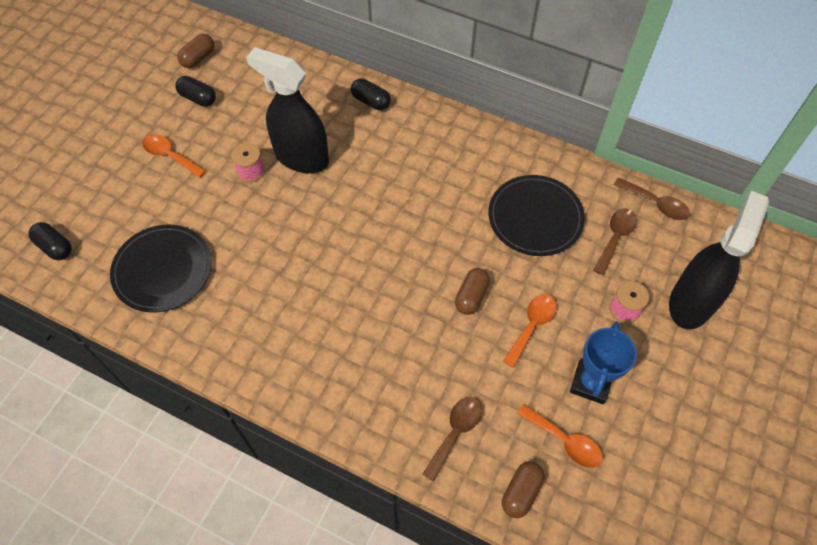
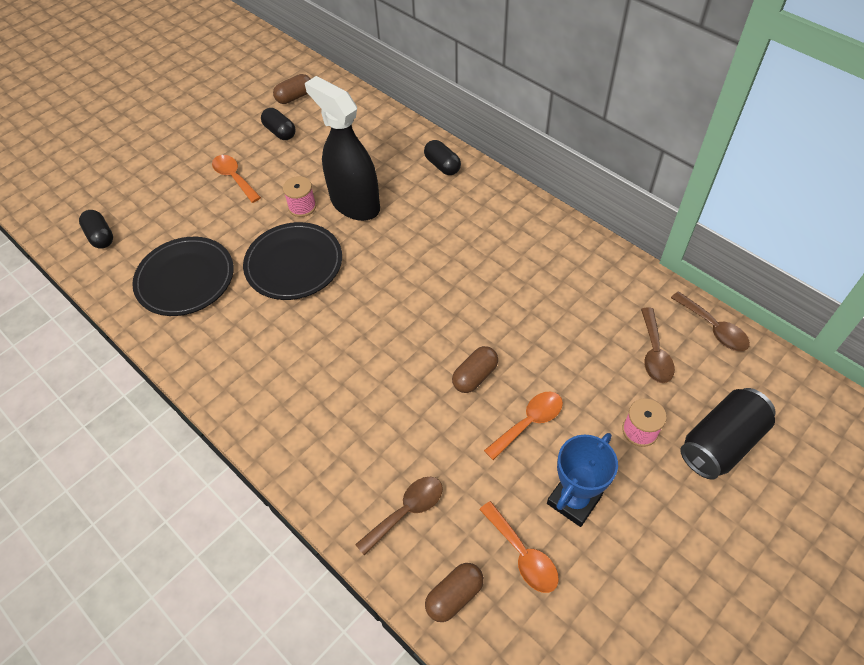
camera: 20 degrees right, 5 degrees down
(535, 218) = (572, 313): black plate -> black plate (294, 264)
(615, 238) = (654, 353): brown spoon -> brown spoon turned 135 degrees clockwise
(691, 302) = (721, 443): black spray bottle -> black can

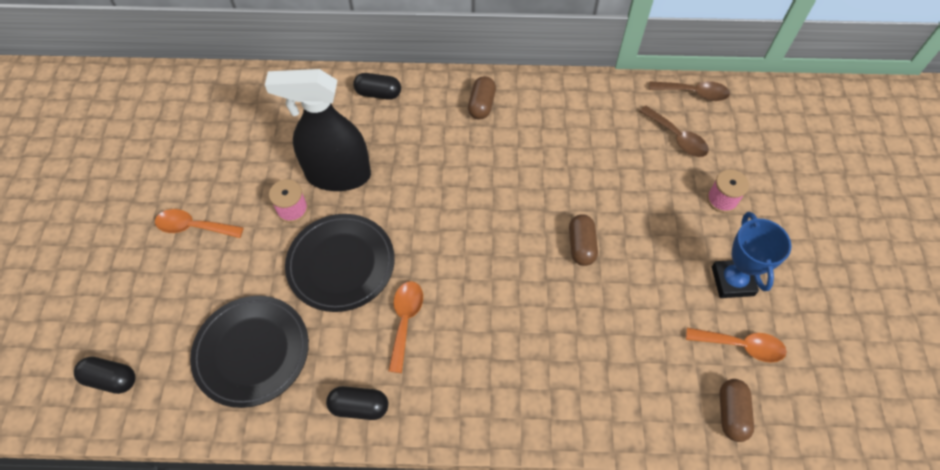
camera: 45 degrees left, 5 degrees up
(280, 132) = (192, 155): black capsule -> black capsule (359, 407)
(294, 97) = (170, 113): brown capsule -> brown capsule (481, 105)
(407, 511) = (640, 384): brown spoon -> none
(529, 422) = (651, 250): orange spoon -> orange spoon (405, 320)
(721, 443) = (773, 170): black can -> none

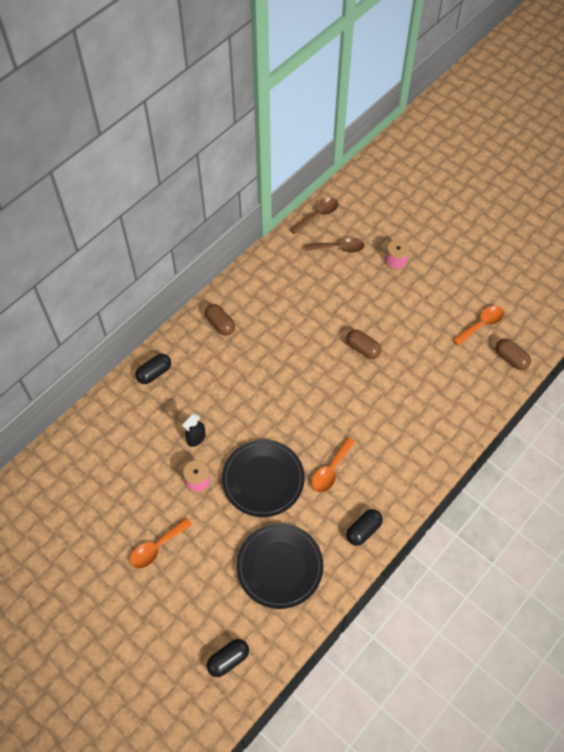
camera: 50 degrees left, 0 degrees up
(338, 175) = (196, 439): black spray bottle -> black spray bottle, size x0.41
(405, 320) = (330, 470): orange spoon -> orange spoon turned 105 degrees counterclockwise
(732, 281) = (445, 298): blue trophy -> none

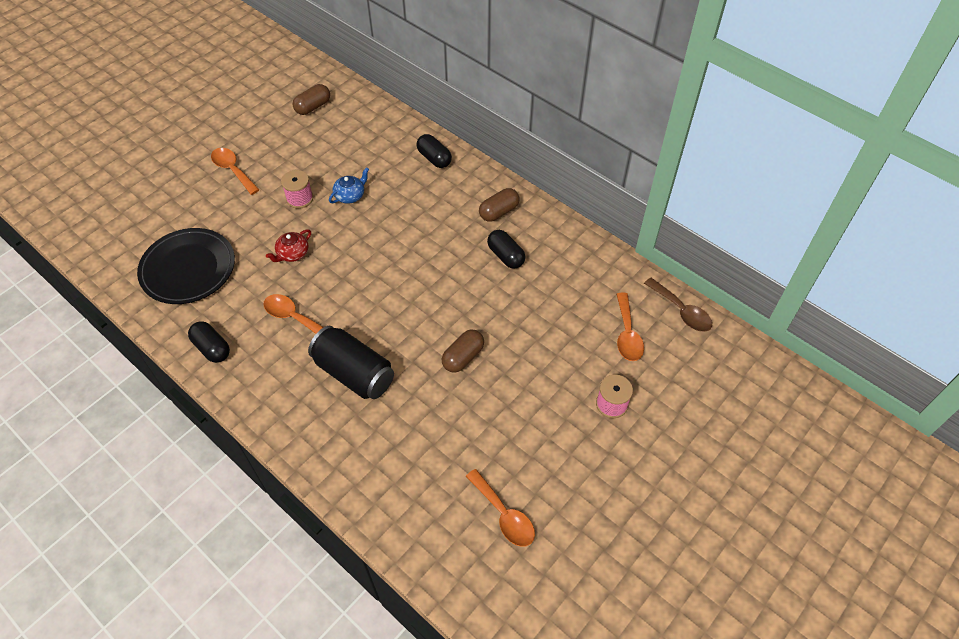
camera: 90 degrees right, 5 degrees down
(196, 439) = (350, 195): black spray bottle -> blue teapot
(228, 660) = (103, 228): black capsule -> black capsule (505, 256)
(263, 479) = (292, 254): black plate -> red teapot
(338, 248) = (627, 334): brown spoon -> orange spoon
(381, 421) = (354, 373): none -> black can
(511, 359) = (442, 552): brown capsule -> brown capsule (313, 107)

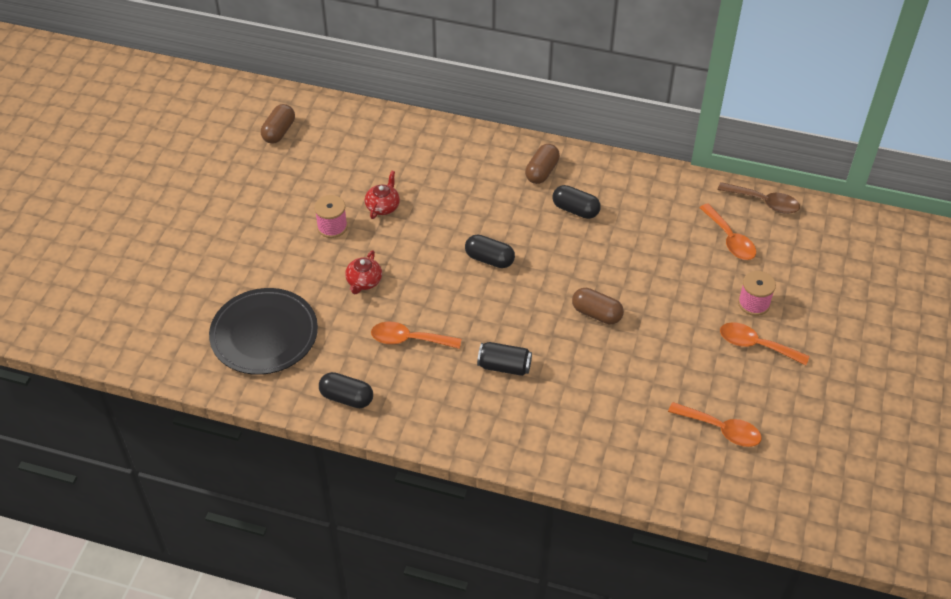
camera: 25 degrees left, 5 degrees down
(233, 170) = (238, 223): orange spoon -> orange spoon (755, 345)
(350, 195) = (383, 206): blue teapot -> red teapot
(354, 373) = (504, 366): black can -> black can, size x0.60
(434, 158) = (443, 142): black capsule -> black capsule (489, 259)
(463, 357) = (596, 314): brown capsule -> brown capsule turned 75 degrees counterclockwise

